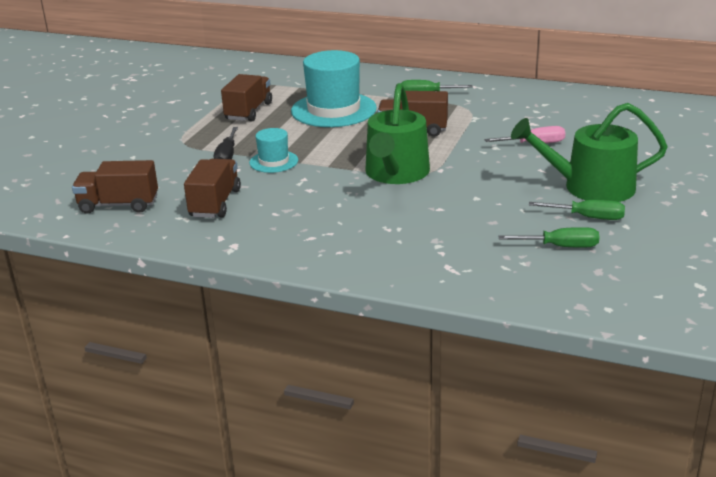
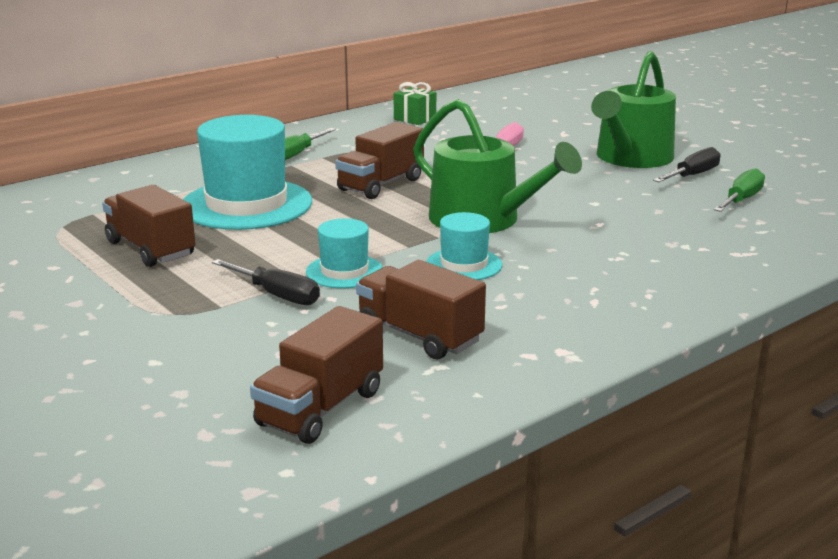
camera: 60 degrees left, 5 degrees down
(320, 188) = (464, 264): none -> turquoise hat
(551, 101) = (415, 119): none -> green gift
(587, 217) = (692, 175): green screwdriver -> black screwdriver

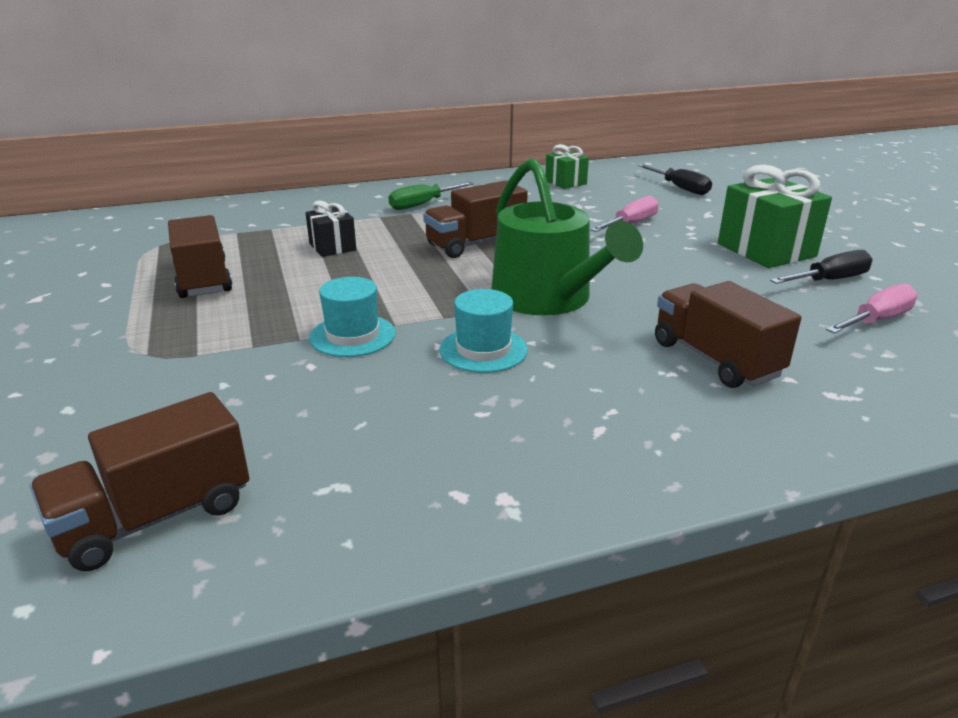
camera: 20 degrees right, 5 degrees up
(246, 204) = (332, 247): turquoise hat -> black gift
(277, 295) = (261, 351): black screwdriver -> black screwdriver (680, 188)
(419, 335) = (355, 435): brown truck -> brown truck (715, 359)
(630, 158) = (766, 250): green watering can -> green gift
(741, 200) = (876, 320): green screwdriver -> pink screwdriver

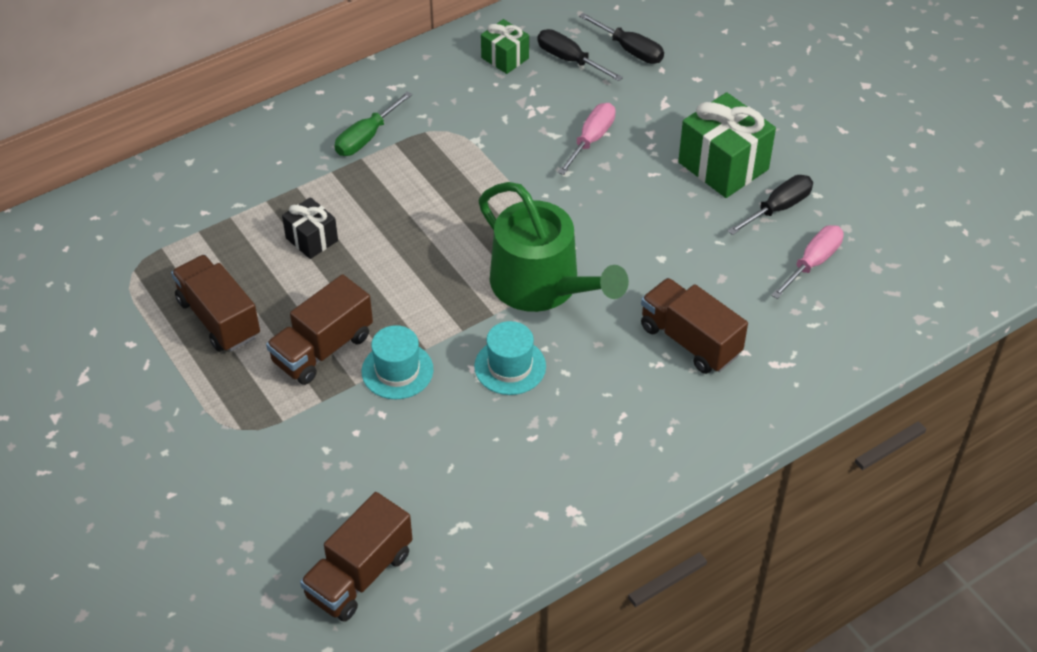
camera: 15 degrees left, 20 degrees up
(475, 244) = (450, 207): brown truck -> brown truck (322, 349)
(623, 188) = (569, 60): none -> black screwdriver

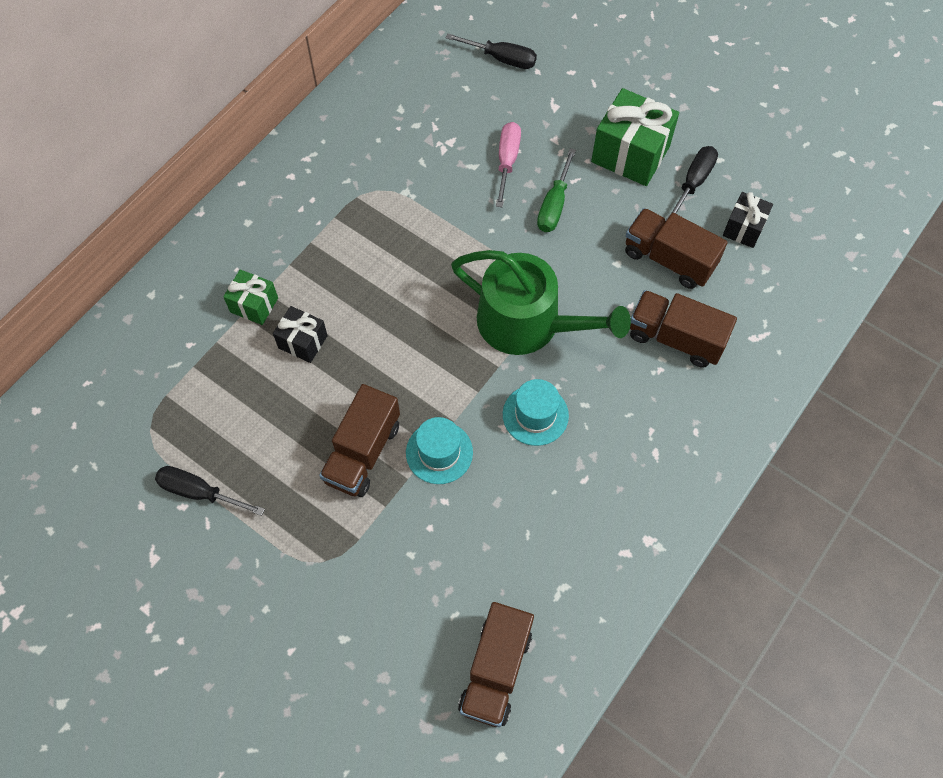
camera: 20 degrees left, 15 degrees up
(219, 318) = (253, 452): brown truck -> brown truck (669, 259)
(366, 137) = (306, 219): green screwdriver -> green screwdriver (554, 205)
(505, 58) = (395, 99): green gift -> green gift (254, 305)
(569, 60) = (453, 84): black screwdriver -> black screwdriver (199, 492)
(812, 263) = (743, 228): pink screwdriver -> black gift

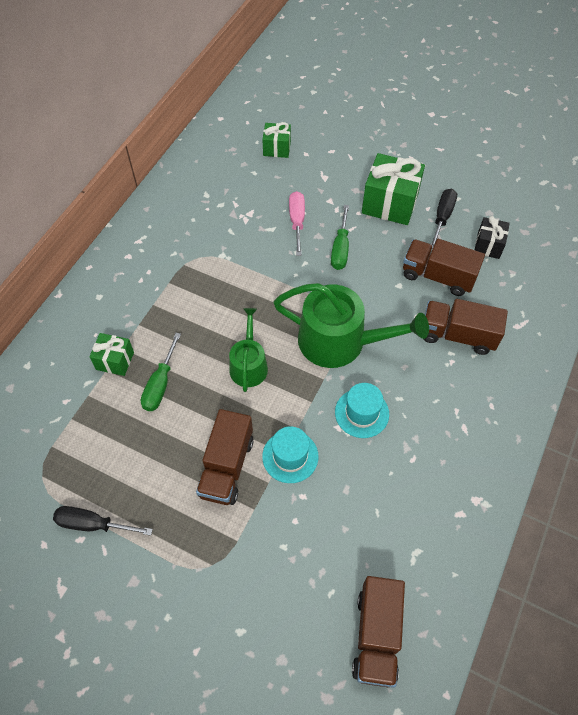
camera: 10 degrees left, 5 degrees down
(303, 342) = (160, 384): black gift -> green screwdriver
(412, 334) = (249, 364): none -> green watering can
(501, 59) = (277, 148): black screwdriver -> green gift

